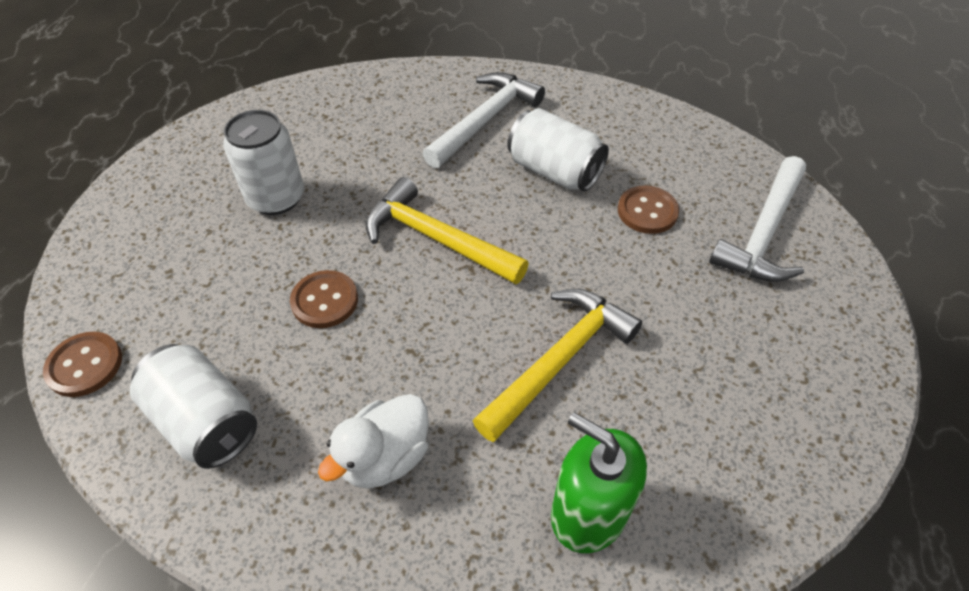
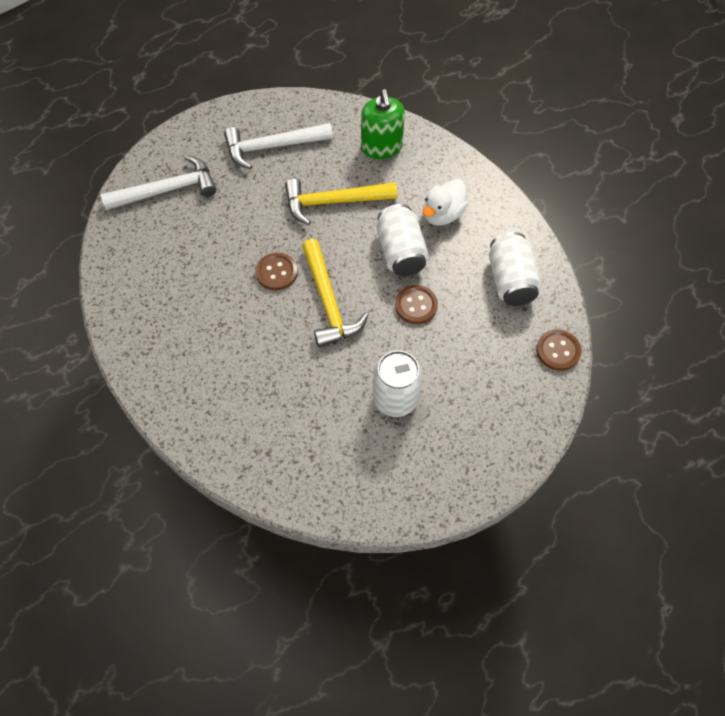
camera: 140 degrees left, 10 degrees up
(385, 457) = (442, 214): white duck -> white duck turned 135 degrees clockwise
(485, 120) = (215, 370): white hammer -> white hammer (272, 147)
(554, 171) = (220, 299): white can -> white can (400, 252)
(647, 211) = (205, 240): brown button -> brown button (276, 272)

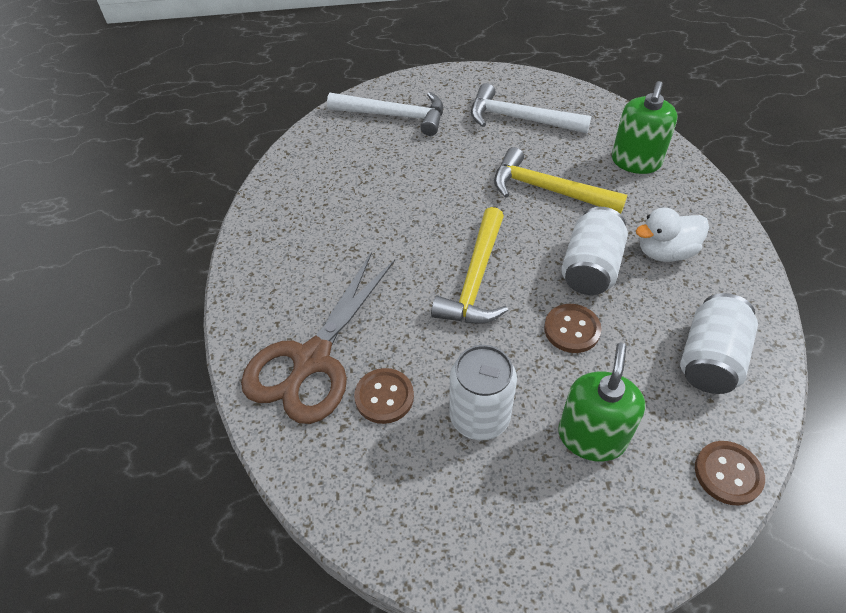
camera: 35 degrees right, 10 degrees down
(255, 424) = (312, 360): none -> brown scissors
(276, 272) = (442, 227): brown button -> brown button (384, 397)
(470, 372) = (591, 437): none -> green soap dispenser

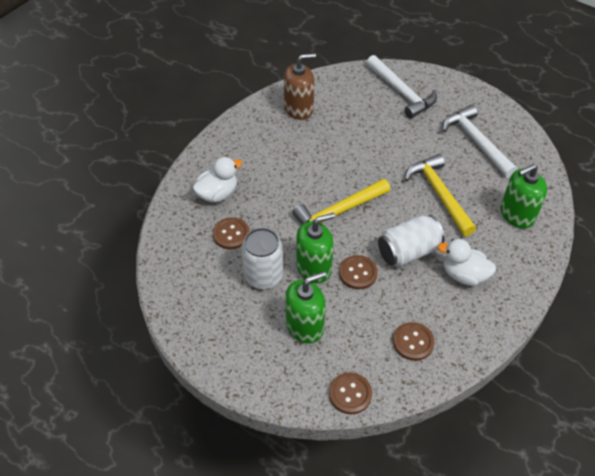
camera: 40 degrees right, 0 degrees up
(302, 198) = (299, 108): none -> brown soap dispenser
(312, 360) = (217, 194): brown scissors -> white duck
(521, 360) = (314, 267): none -> green soap dispenser
(709, 359) = (413, 342): white can -> brown button

